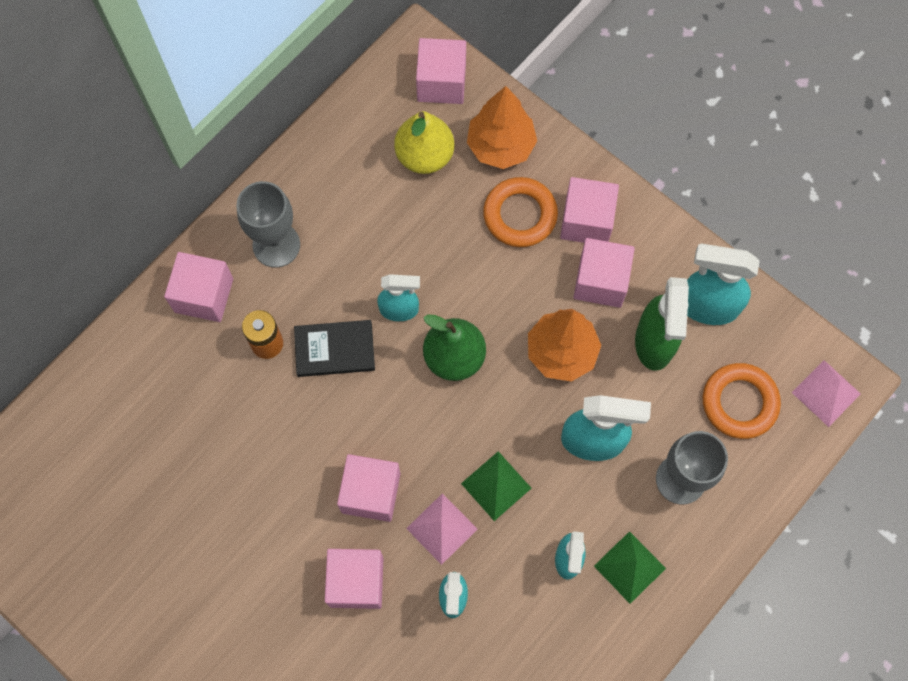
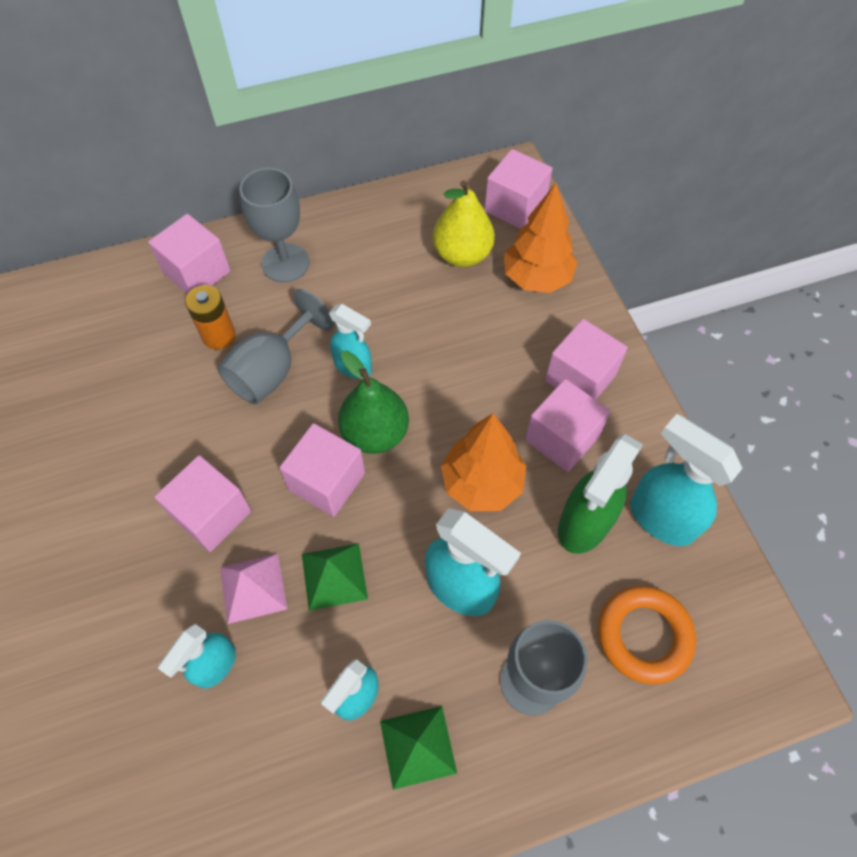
camera: 30 degrees right, 10 degrees down
(334, 349) = (272, 370): black book -> grey goblet
(356, 582) = (137, 592): pink cube -> pink cube (327, 481)
(520, 215) = (518, 342): orange ring -> none
(826, 393) = (751, 681): pink pyramid -> none

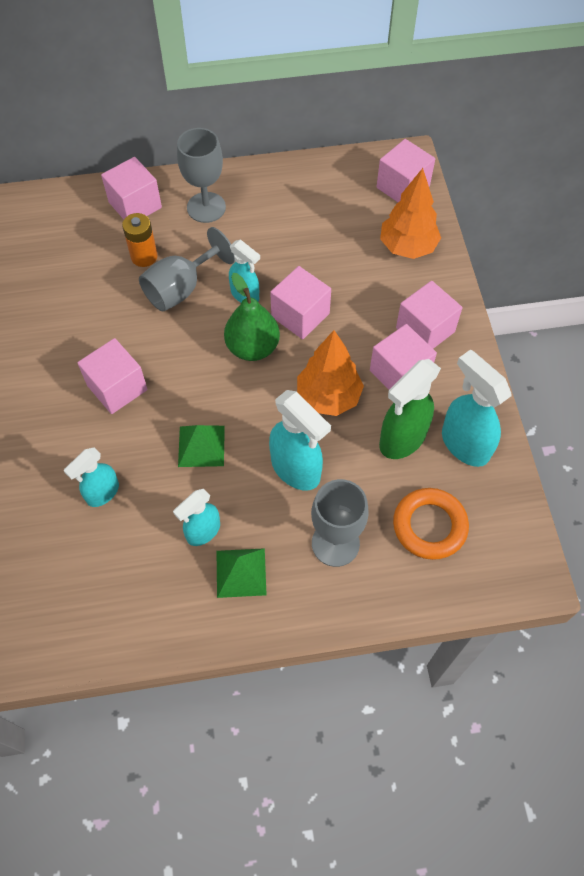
camera: 10 degrees right, 0 degrees up
(253, 588) = (139, 444): pink pyramid -> none
(327, 481) = (208, 377): pink cube -> pink cube (300, 315)
(462, 254) = (350, 220): yellow pear -> none

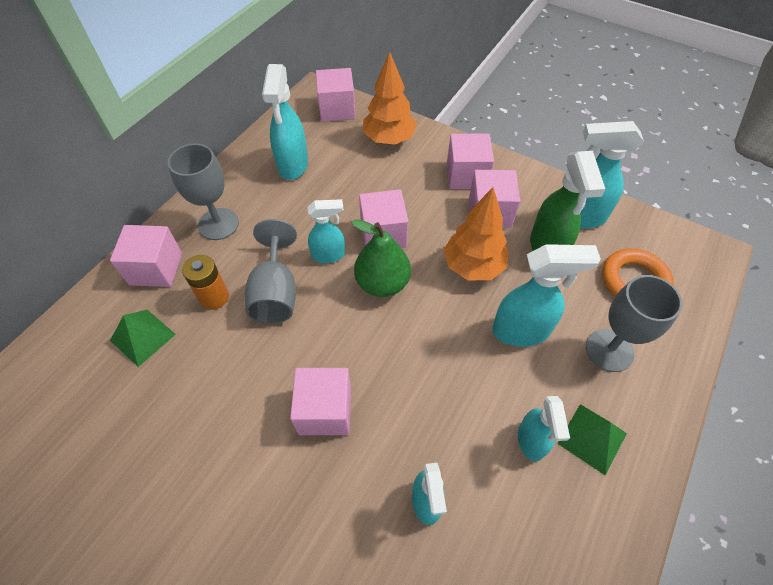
camera: 50 degrees left, 5 degrees down
(201, 446) = (444, 384): green pyramid -> green pyramid (143, 337)
(308, 206) = (293, 165): none -> turquoise spray bottle

